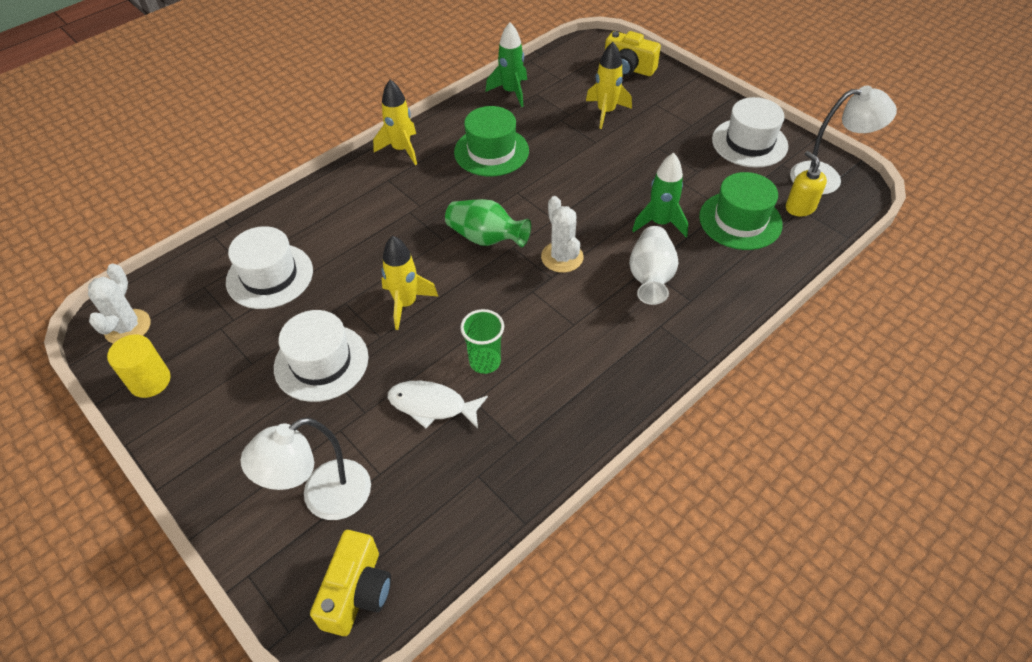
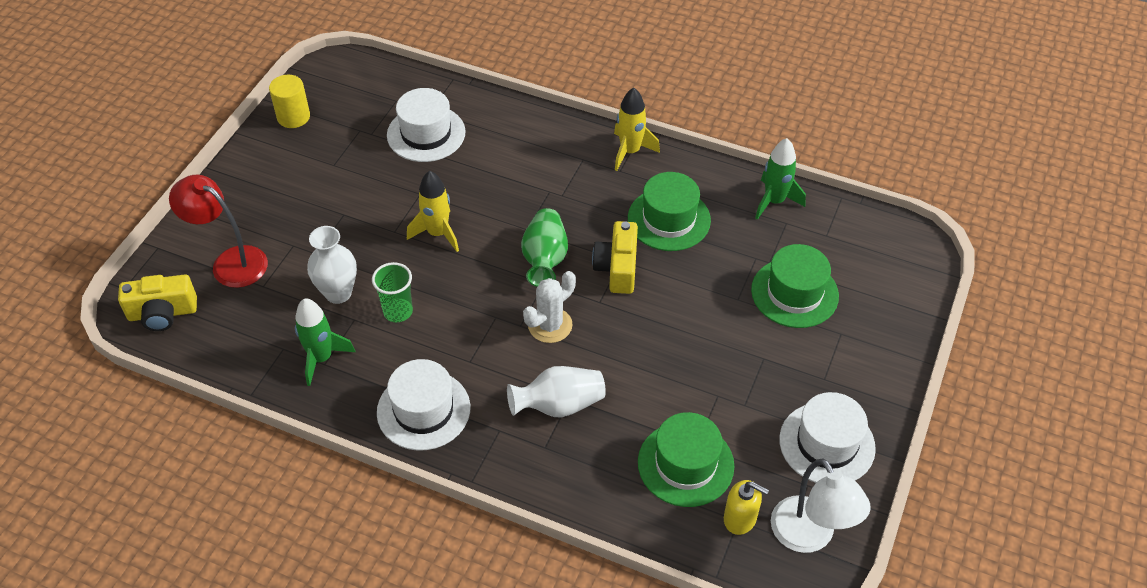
camera: 65 degrees right, 0 degrees up
(127, 327) = (337, 79): white cactus -> none
(321, 362) = (352, 206): white hat -> white hat (423, 410)
(324, 498) = (230, 262): white lamp -> red lamp
(432, 405) = (338, 293): white fish -> white vase
(606, 112) = (794, 293): yellow rocket -> green hat
(628, 68) = (890, 290): yellow camera -> yellow camera (617, 268)
(660, 223) = (641, 392): green rocket -> green rocket (321, 358)
(800, 207) = (740, 518): yellow soap dispenser -> yellow soap dispenser turned 75 degrees clockwise

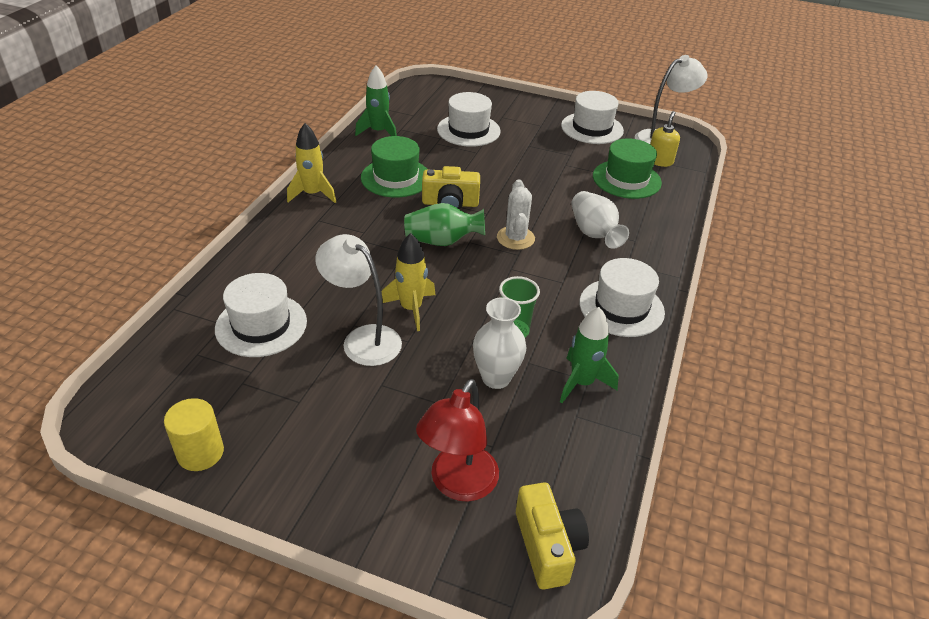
camera: 95 degrees left, 10 degrees down
(400, 200) = (363, 339): none -> white lamp
(550, 325) = (515, 238): white cactus -> white cactus turned 45 degrees clockwise
(794, 293) = (468, 130): green hat -> white hat

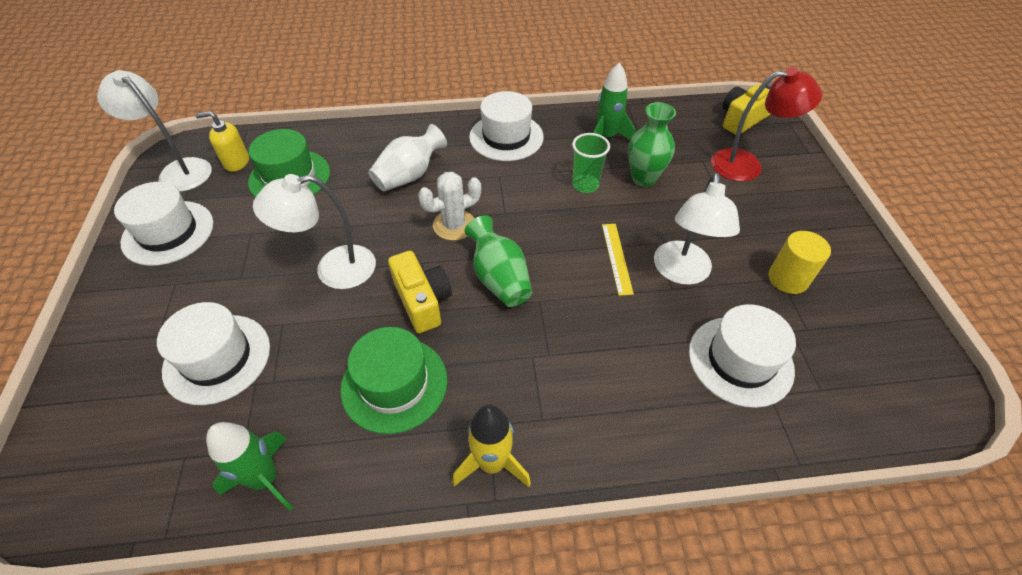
camera: 115 degrees left, 10 degrees up
(200, 453) = (884, 310): yellow cylinder -> yellow cylinder (788, 279)
(411, 309) = (616, 258): yellow rocket -> yellow ruler
(496, 378) = (643, 178): white vase -> green vase
(509, 177) = (333, 270): none -> white lamp

